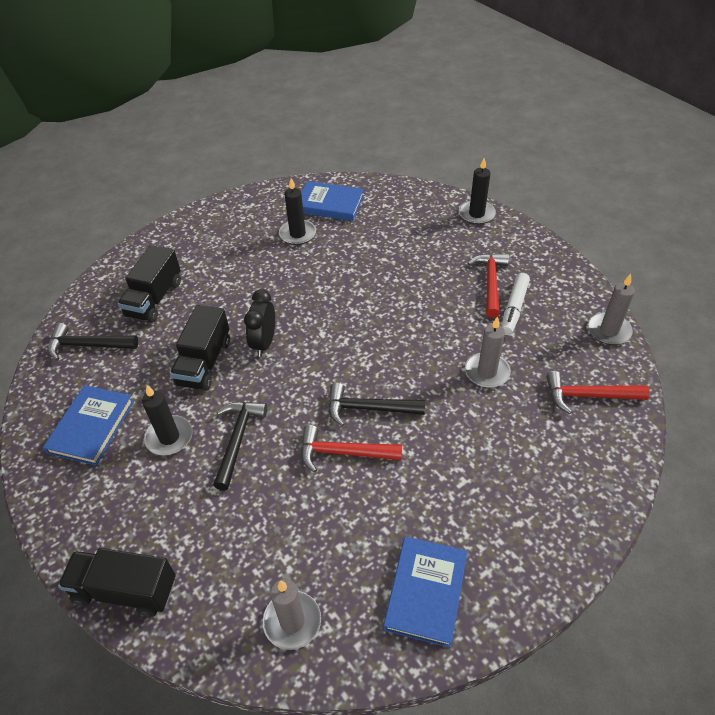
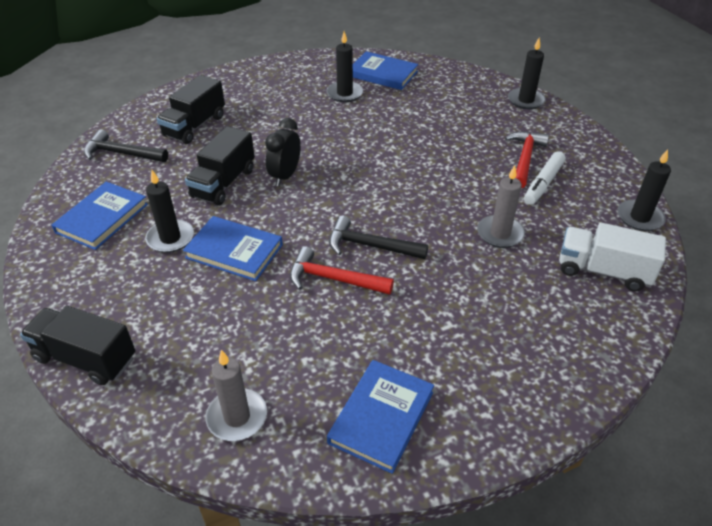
camera: 10 degrees right, 5 degrees down
(238, 440) = (234, 251): black hammer -> blue book
(588, 395) = (603, 271): red hammer -> white truck
(609, 331) = (640, 217): grey candle -> black candle

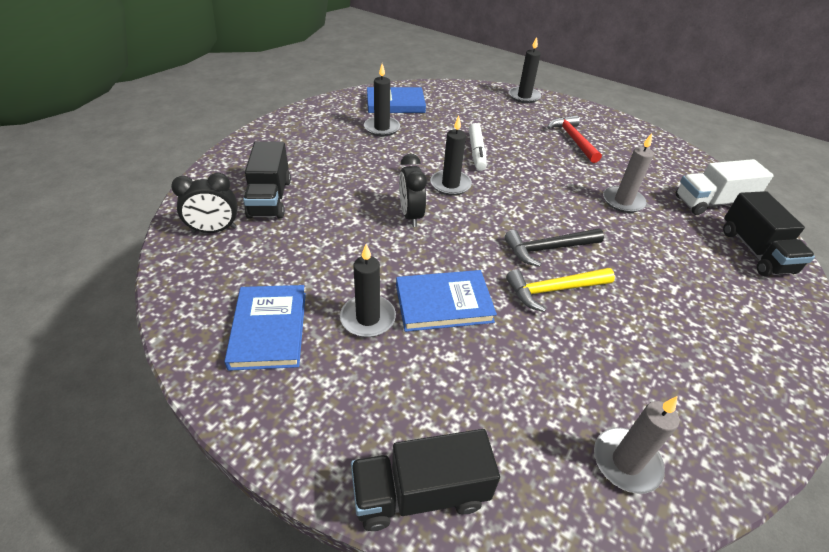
camera: 35 degrees left, 0 degrees up
(122, 153) = (217, 252): black hammer -> none
(135, 137) = (214, 230): none -> black clock
(223, 183) = (361, 243): black truck -> black truck (755, 251)
(334, 279) = (554, 290): red hammer -> yellow hammer
(381, 417) = (723, 390): blue book -> none
(543, 183) = (605, 153): white marker -> white marker (476, 152)
(640, 217) = (686, 157): black candle -> black candle (450, 184)

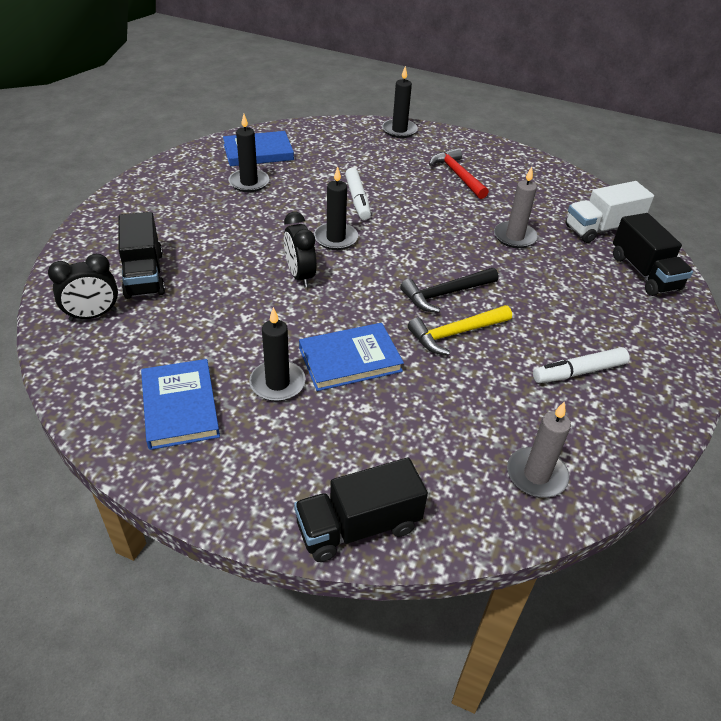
camera: 10 degrees left, 0 degrees up
(681, 348) = (579, 372): none -> white marker

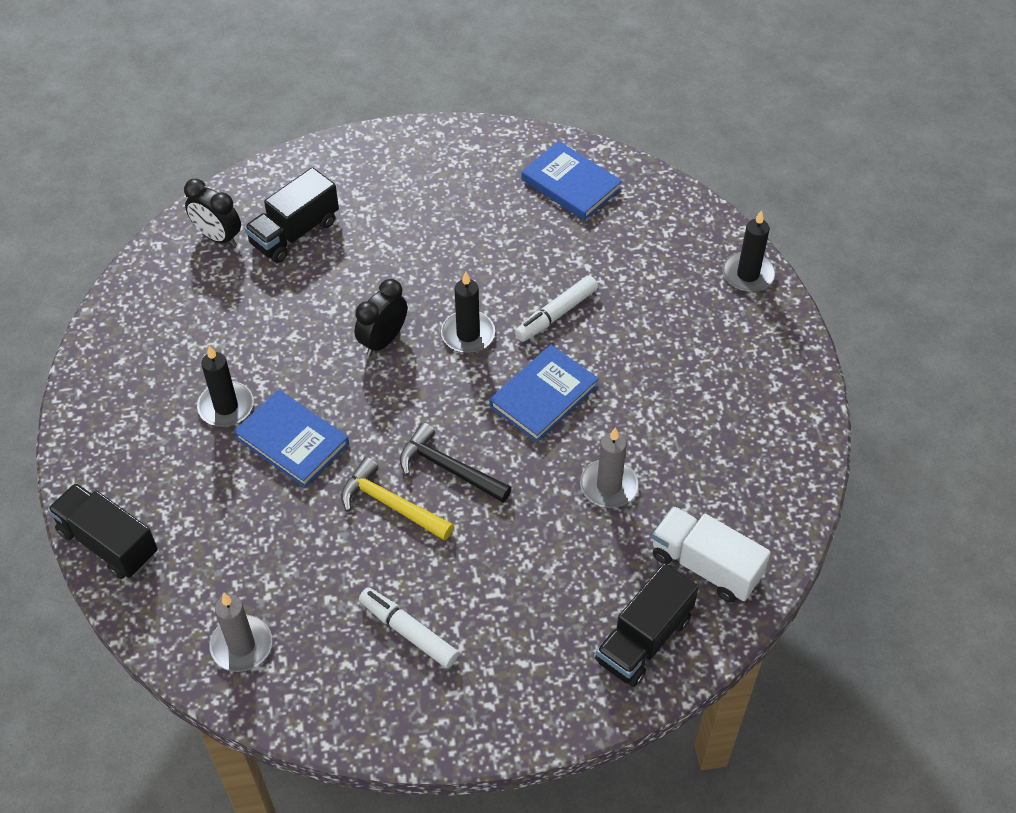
camera: 60 degrees right, 10 degrees up
(180, 406) = (156, 360): blue book -> blue book (543, 396)
(249, 183) = (505, 212): black candle -> none
(458, 175) = (695, 377): red hammer -> none

